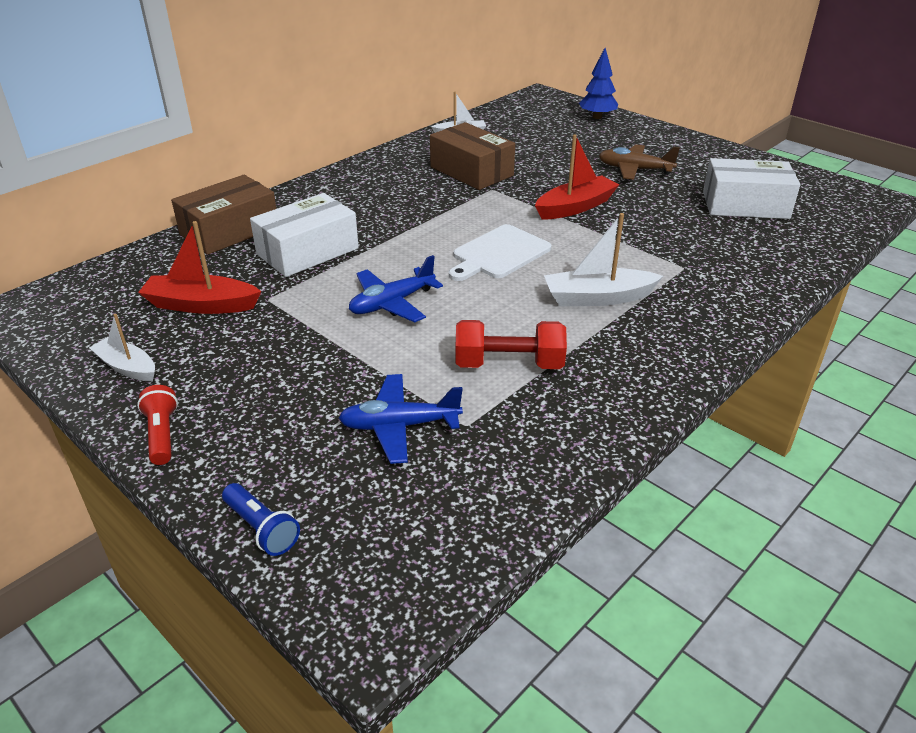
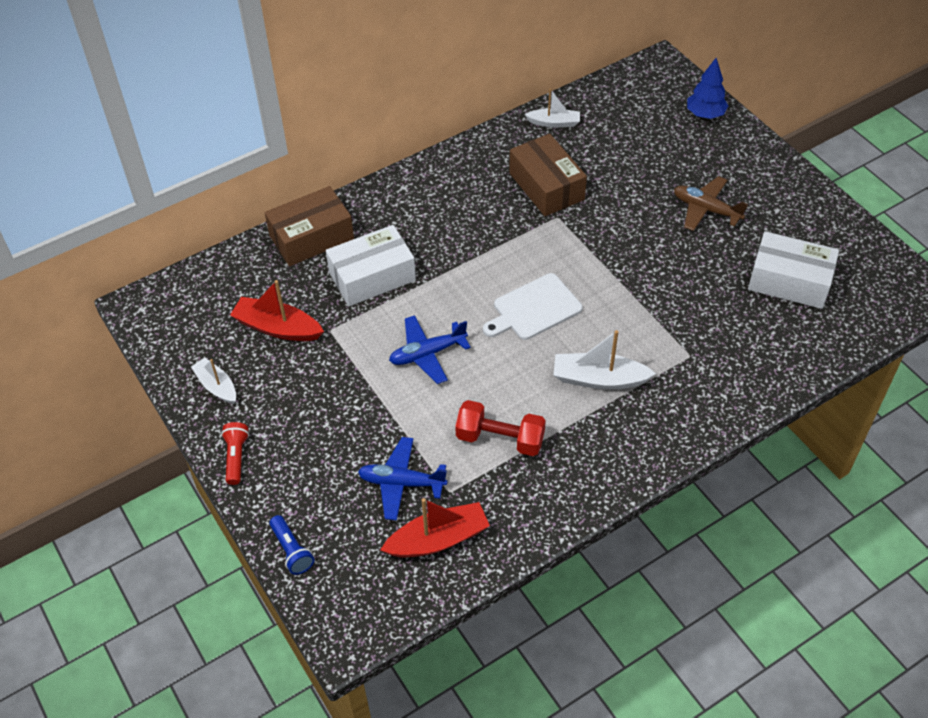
camera: 15 degrees right, 15 degrees up
(575, 207) = (625, 257): red boat -> red boat (438, 539)

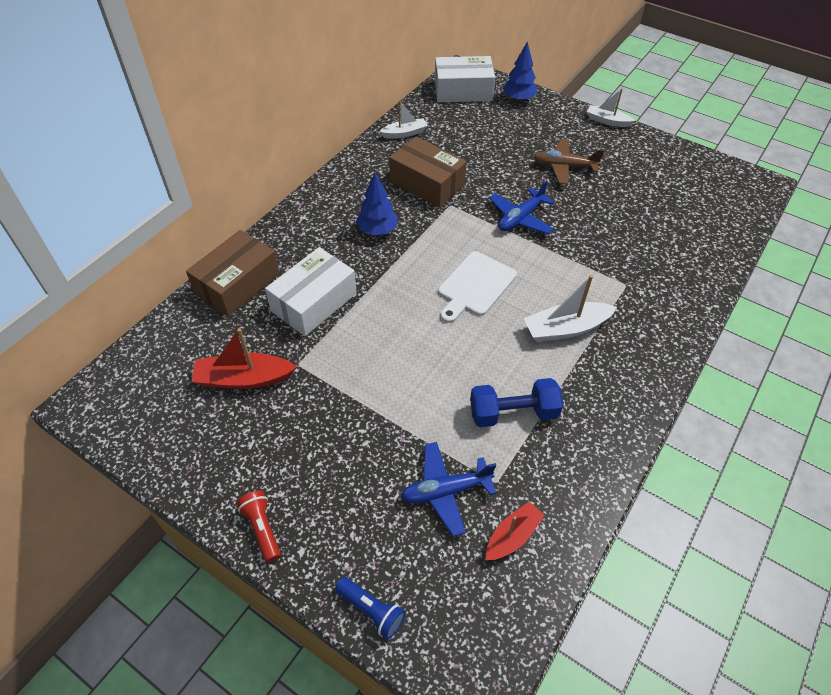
camera: 25 degrees left, 0 degrees up
(216, 386) = (206, 459): white boat -> white boat (607, 121)
(427, 354) = (403, 356): blue plane -> blue plane (520, 218)
(438, 539) = (512, 536): red boat -> red boat, size x0.65
(469, 222) = (377, 230): none -> blue tree
(500, 439) = (513, 413): red dumbbell -> blue dumbbell
(789, 281) = (661, 203): white box -> white box (463, 91)

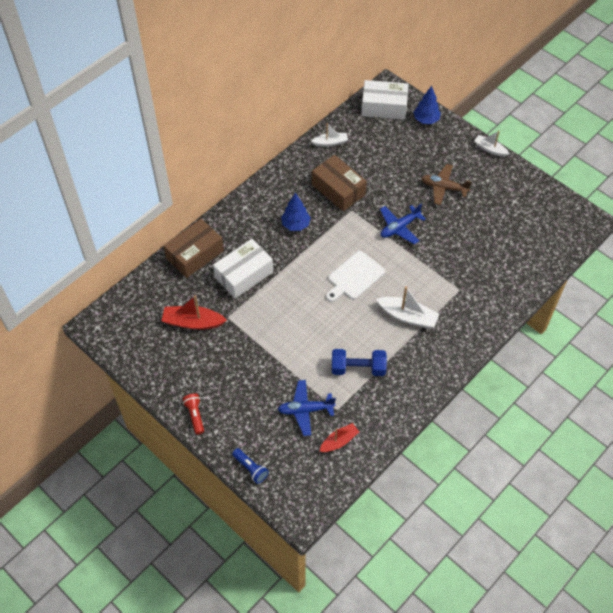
camera: 10 degrees right, 5 degrees up
(565, 329) = (408, 316): white boat -> white boat turned 150 degrees counterclockwise

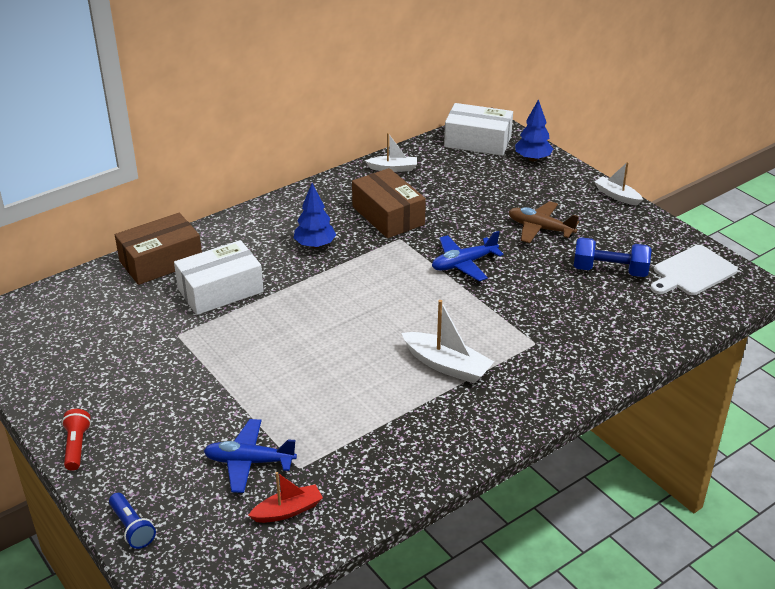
camera: 10 degrees right, 20 degrees down
(193, 322) = (124, 335): red boat -> none
(354, 277) = (380, 310): white cutting board -> white cutting board (692, 272)
(358, 368) = (350, 419): blue dumbbell -> blue dumbbell (610, 271)

